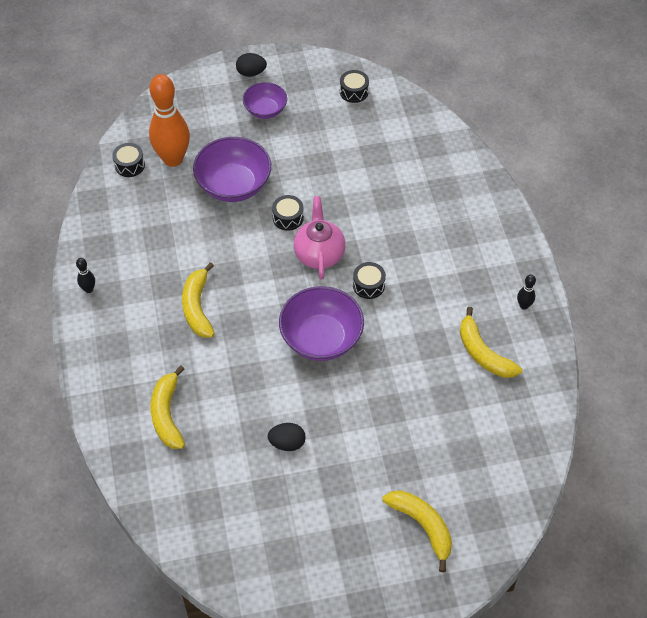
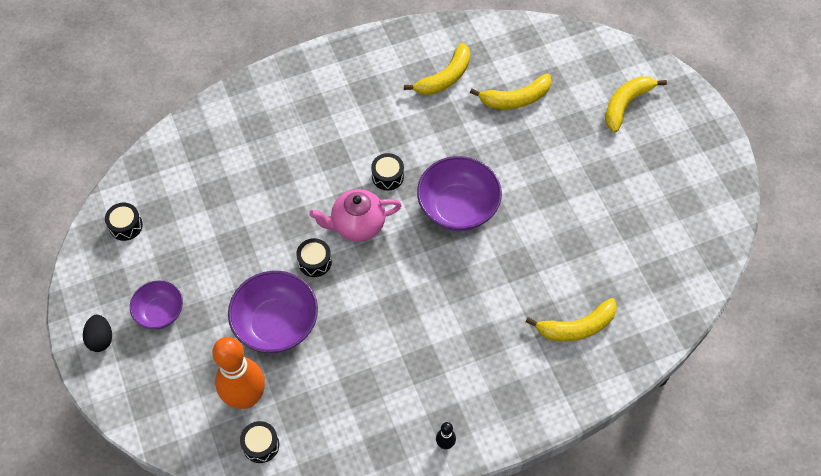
camera: 100 degrees left, 5 degrees up
(197, 307) = (445, 326): yellow banana -> yellow banana (515, 99)
(287, 443) = (578, 217): black egg -> none
(524, 306) = (386, 52): black bowling pin -> none

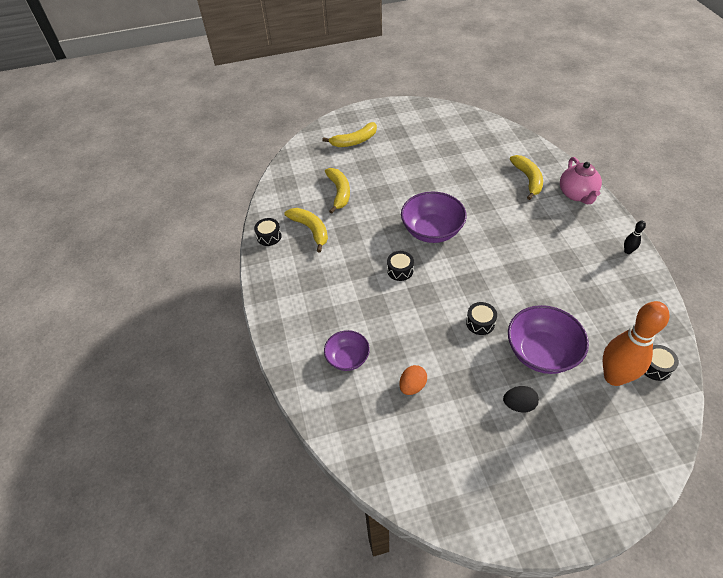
camera: 80 degrees left, 10 degrees down
(101, 339) = (572, 507): black egg -> black egg (518, 405)
(126, 226) = (439, 484): black drum -> black drum (269, 236)
(160, 312) = (537, 449): purple bowl -> purple bowl (347, 358)
(230, 198) = (412, 386): none -> orange egg
(357, 225) = (445, 292): pink teapot -> pink teapot (577, 194)
(626, 104) = (355, 141): yellow banana -> yellow banana turned 75 degrees counterclockwise

